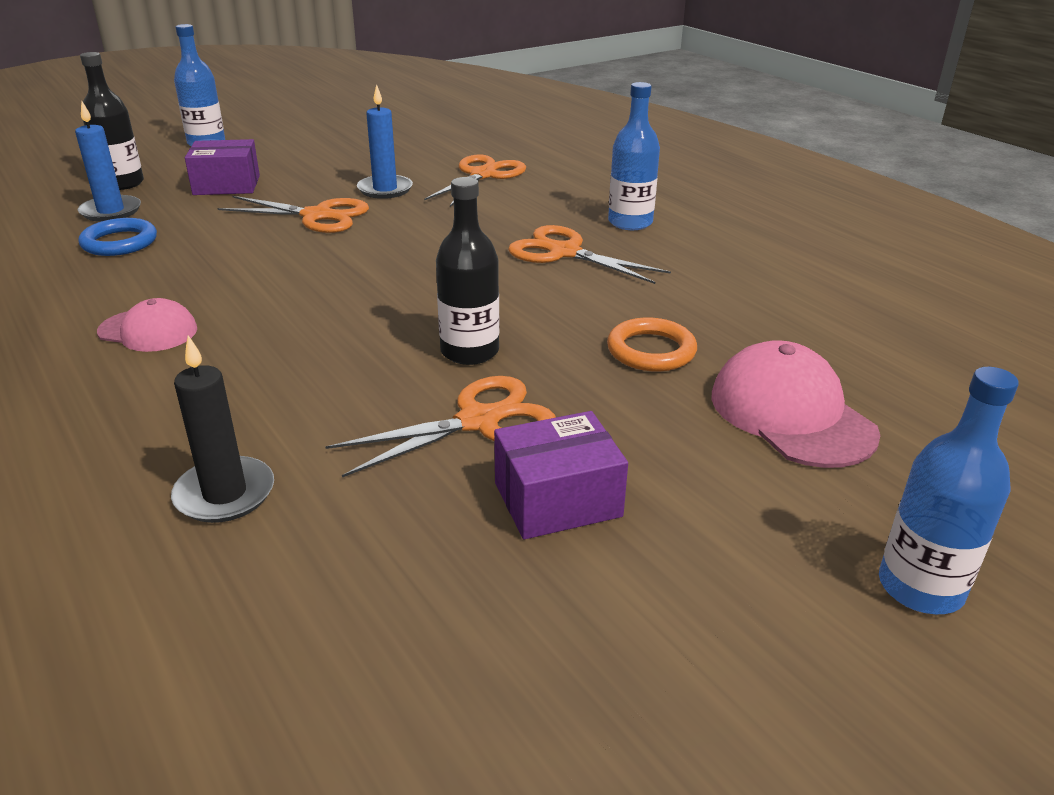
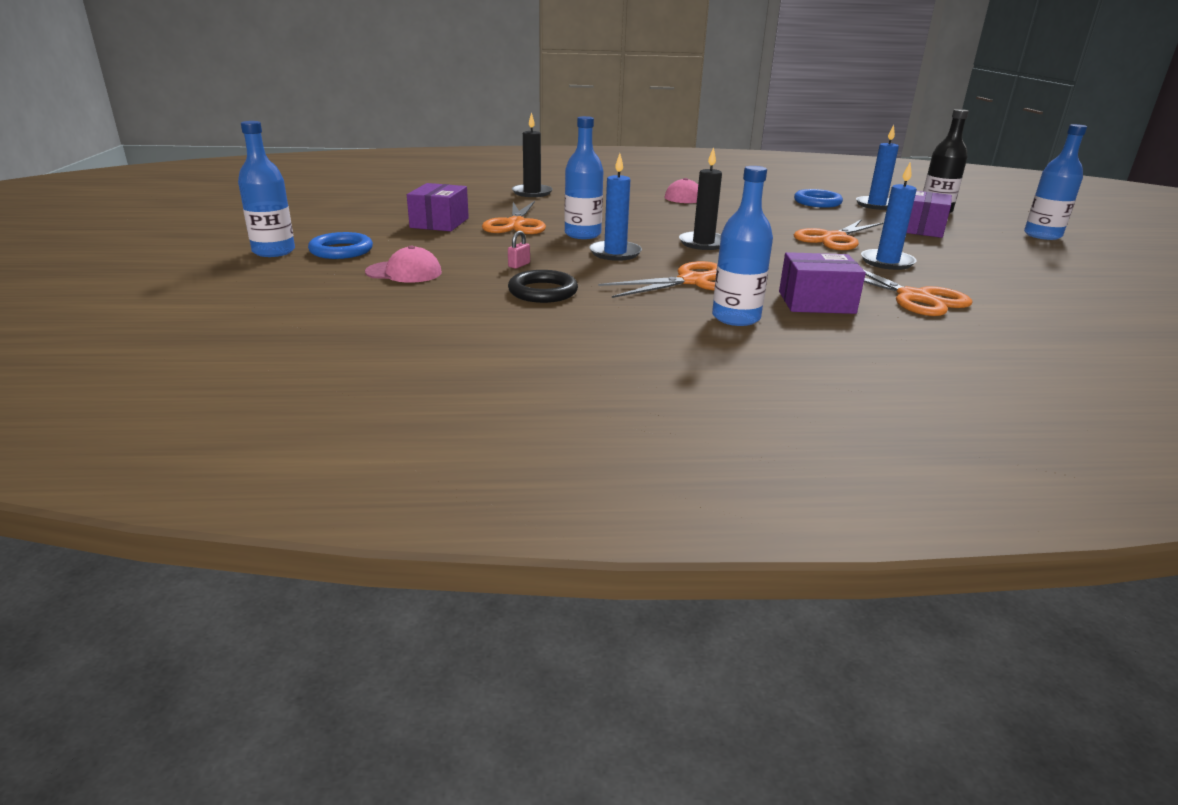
camera: 120 degrees right, 5 degrees down
(418, 272) = (703, 243): none -> black candle
(469, 351) = (582, 234): black bottle -> blue bottle
(525, 309) = (615, 253): none -> blue candle
(547, 202) = (816, 302): none -> purple box
(651, 351) = (519, 265): orange ring -> pink padlock
(705, 310) = (543, 292): none -> black ring
(791, 414) = (404, 272): pink cap -> pink cap, size x0.63
(810, 516) = (341, 250): none -> blue ring

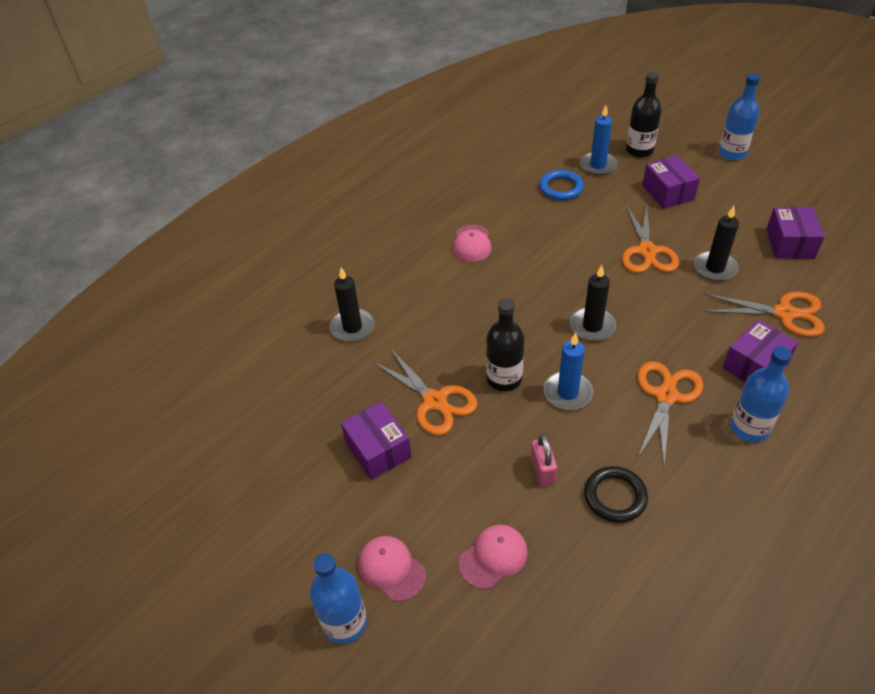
camera: 40 degrees left, 20 degrees up
(341, 250) = (391, 569): blue ring -> pink cap
(519, 265) = (542, 470): pink padlock -> pink padlock, size x1.62
(582, 234) = (504, 379): blue bottle -> black bottle
(887, 262) = (715, 268): blue candle -> black candle
(1008, 279) = (790, 243): none -> purple box

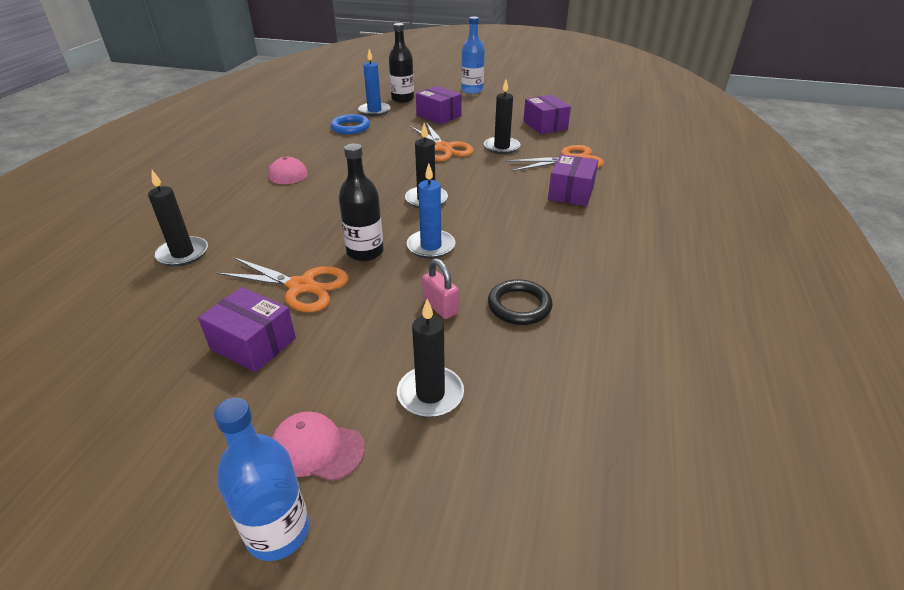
camera: 30 degrees left, 10 degrees down
(493, 557) = (430, 394): pink cap -> black candle
(666, 396) = (516, 227): orange scissors -> none
(749, 428) = (594, 229): blue bottle -> none

